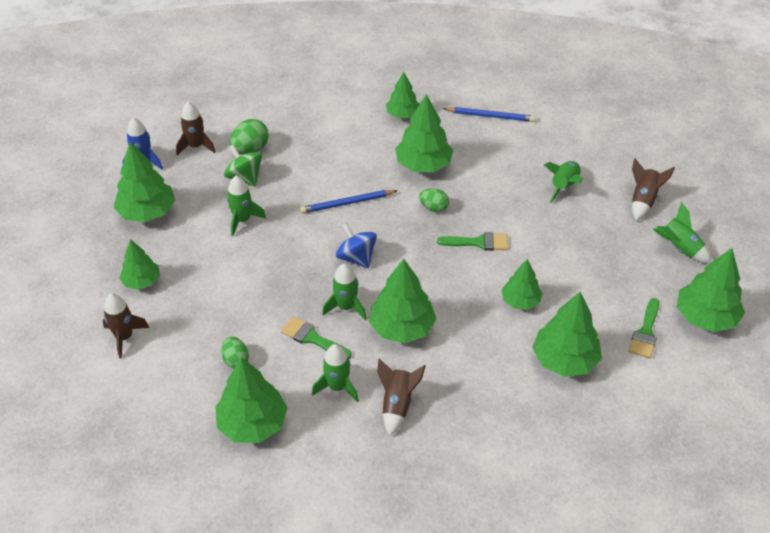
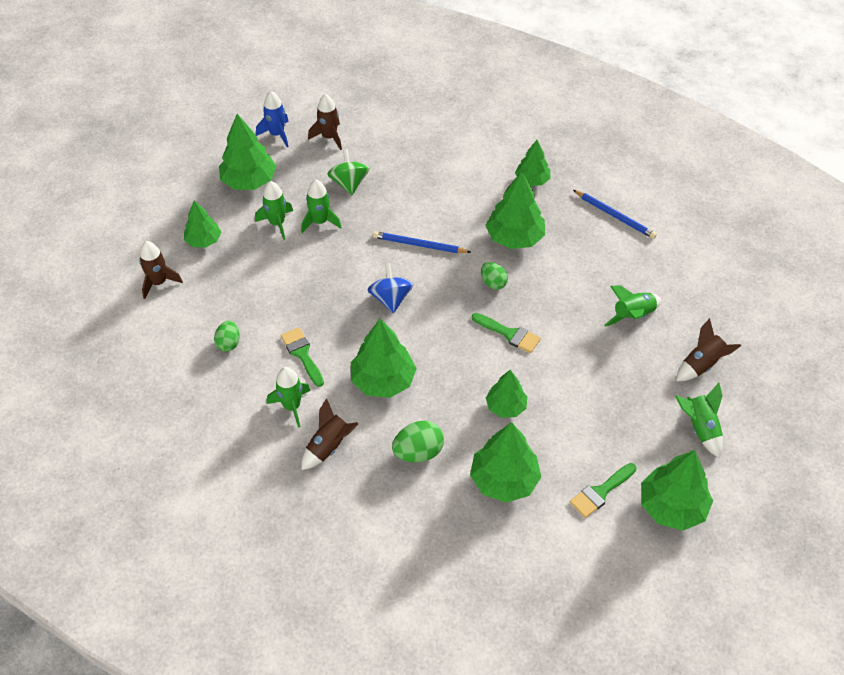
camera: 30 degrees right, 5 degrees up
(250, 150) = (372, 159): green egg -> green egg (418, 452)
(252, 423) = (204, 403): green tree -> none
(346, 307) = (349, 340): green rocket -> green rocket (277, 223)

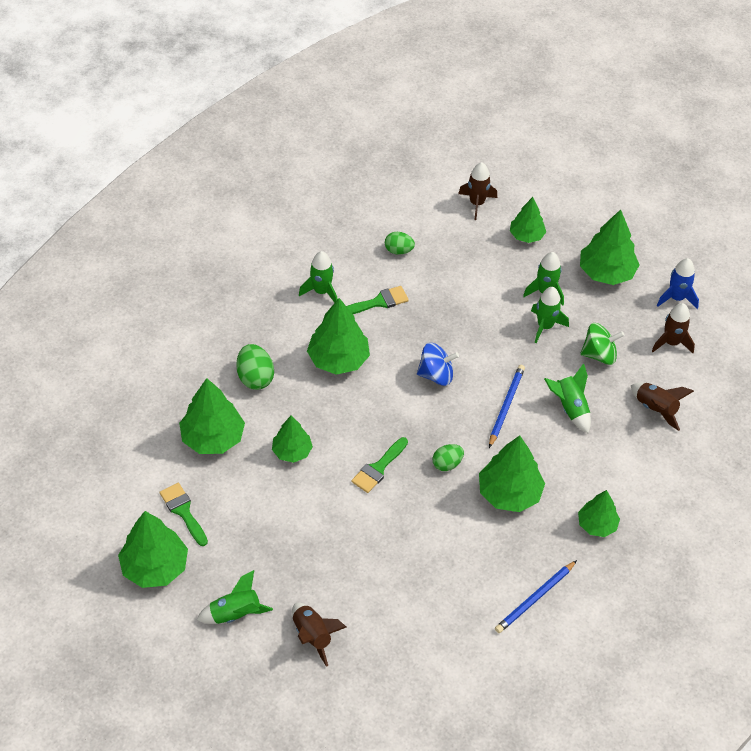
camera: 95 degrees right, 0 degrees up
(329, 446) = (274, 315): brown rocket -> brown rocket (656, 409)
(633, 316) = (387, 585): green rocket -> green rocket (570, 408)

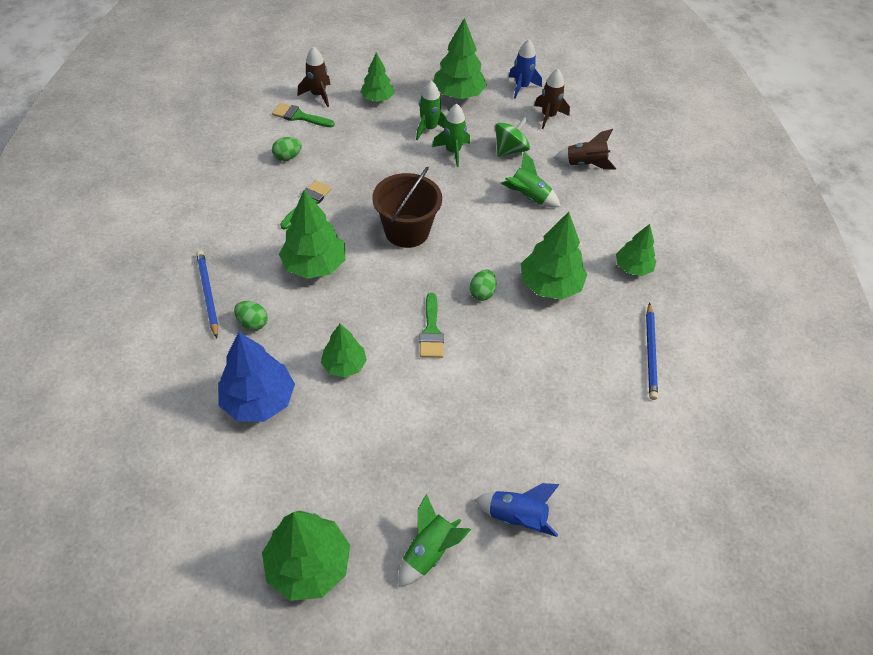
camera: 40 degrees left, 0 degrees up
(183, 511) = (289, 488): green brush -> green brush (299, 116)
(213, 438) = (259, 400): green tree -> blue tree
(255, 377) = (253, 323): green egg -> green egg, size x0.66
(313, 636) = (517, 517): brown rocket -> blue rocket
(321, 291) = (250, 220): green rocket -> none
(436, 375) = (407, 231): blue spinning top -> brown bucket
(506, 406) = (482, 223): blue pencil -> blue pencil (208, 294)

